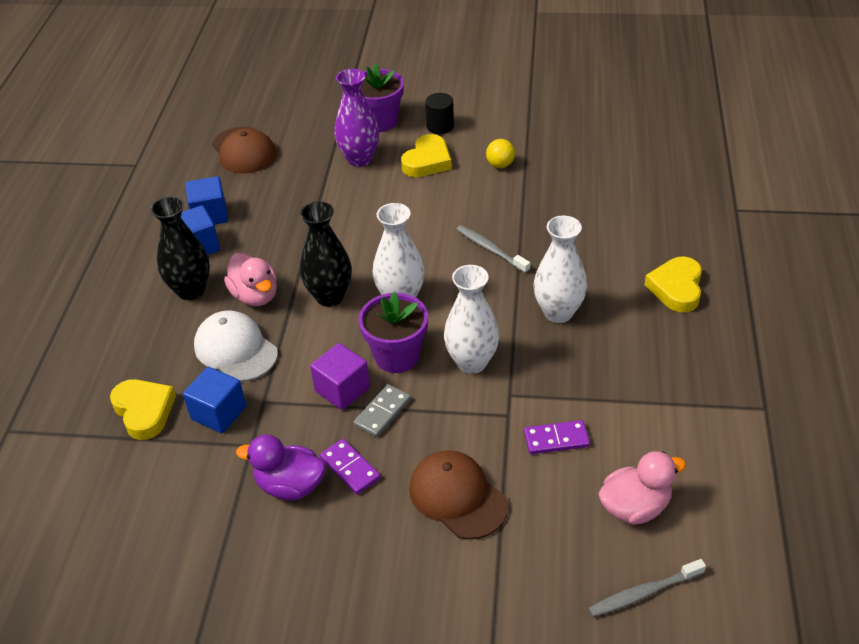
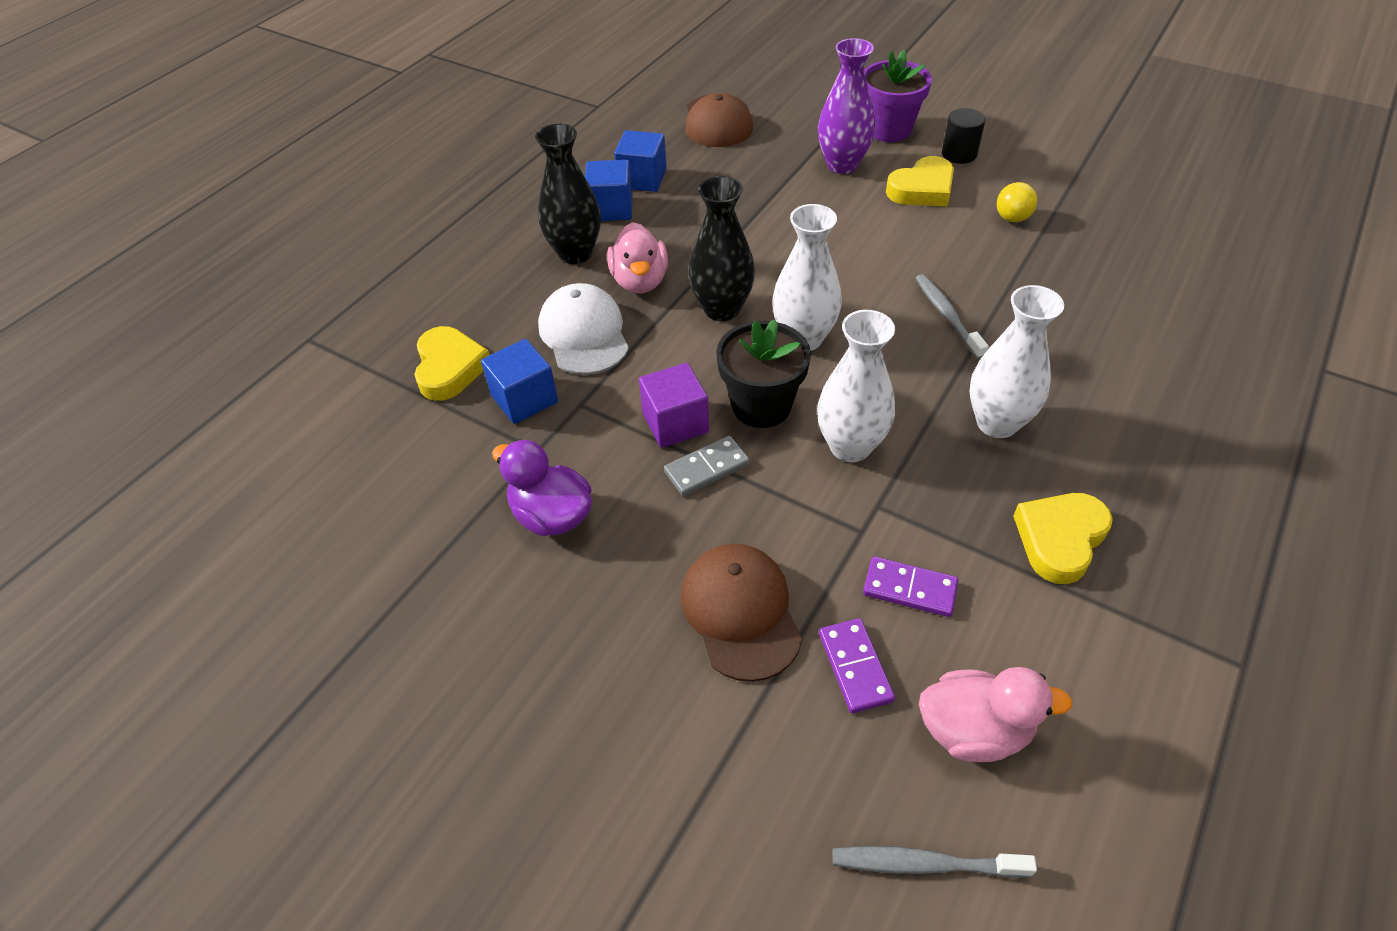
camera: 25 degrees right, 5 degrees up
(350, 468) = (631, 522): purple domino -> purple domino (855, 667)
(397, 356) = (761, 406): purple flower pot -> black flower pot
(676, 288) = (1182, 447): yellow heart -> yellow heart (1060, 539)

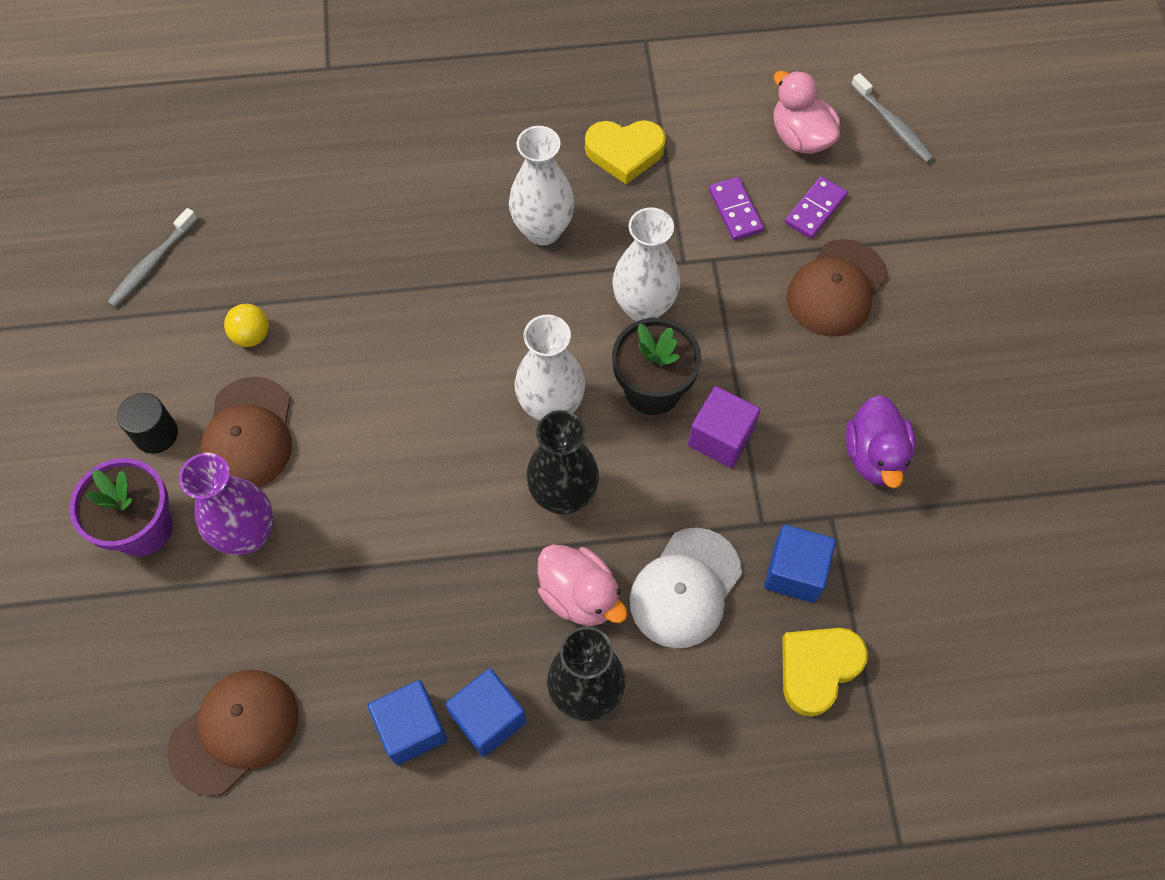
camera: 130 degrees left, 15 degrees up
(640, 281) = (580, 595): pink duck -> pink duck turned 90 degrees clockwise
(706, 468) = (744, 385): grey domino -> none
(922, 189) = (248, 434): yellow heart -> brown cap
(947, 315) = (439, 319): grey toothbrush -> grey toothbrush (152, 264)

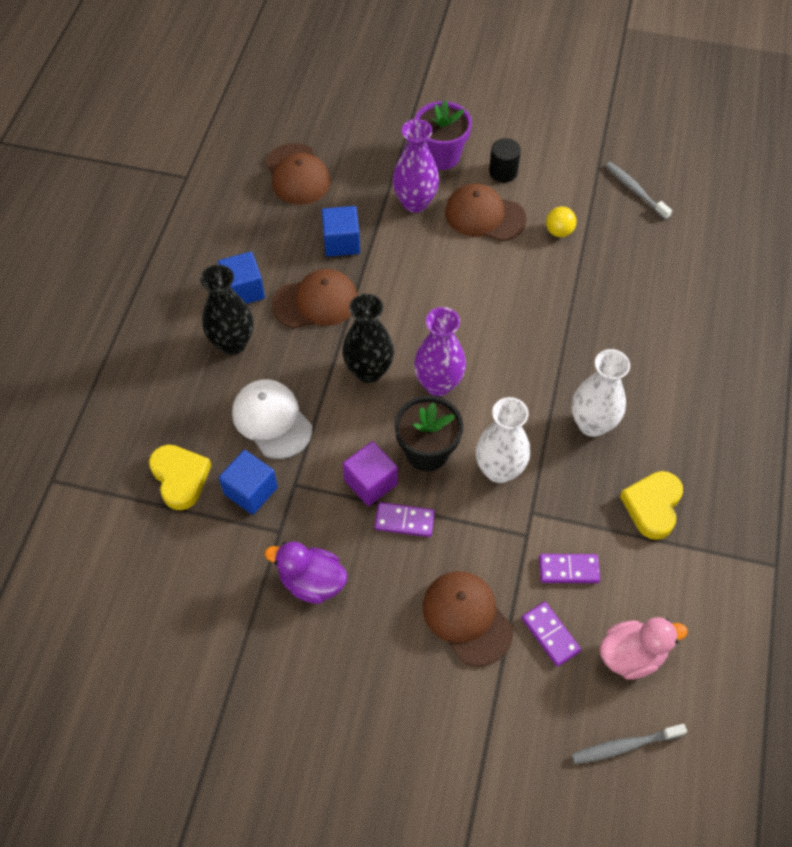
camera: 110 degrees right, 5 degrees down
(411, 728) = (257, 252): blue cube -> blue cube (341, 242)
(474, 606) = (315, 302): none -> brown cap
(551, 407) = (438, 384): white vase -> purple vase
(580, 595) = (295, 359): pink duck -> none
(753, 385) = (404, 521): none -> purple domino

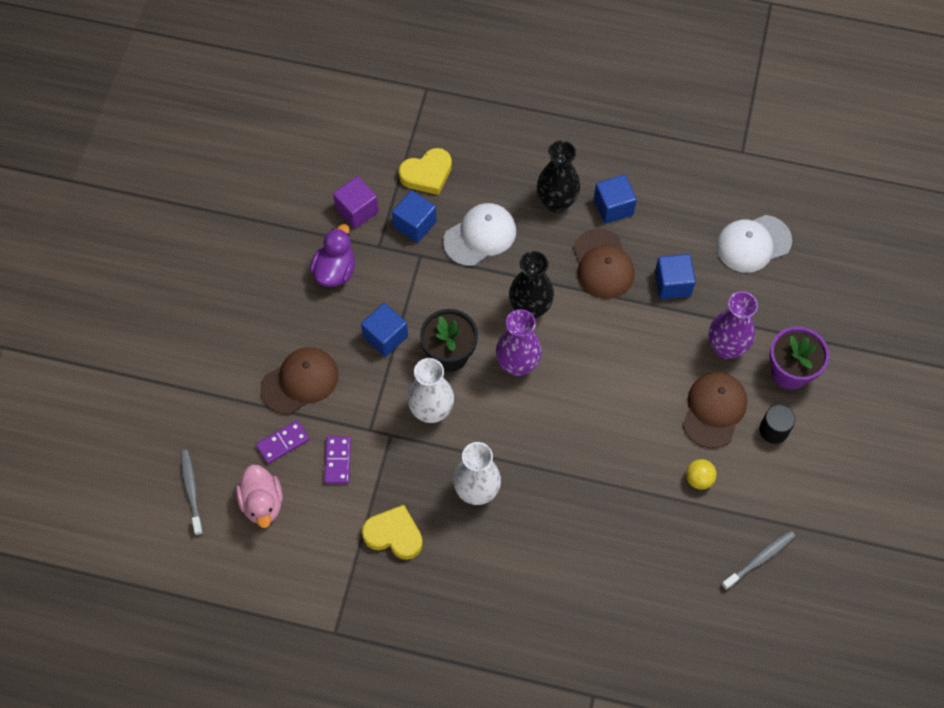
camera: 90 degrees right, 5 degrees up
(297, 174) = (753, 244): brown cap -> white cap
(370, 482) = (421, 311): purple cube -> purple cube (357, 210)
(404, 521) = (385, 336): purple domino -> blue cube

